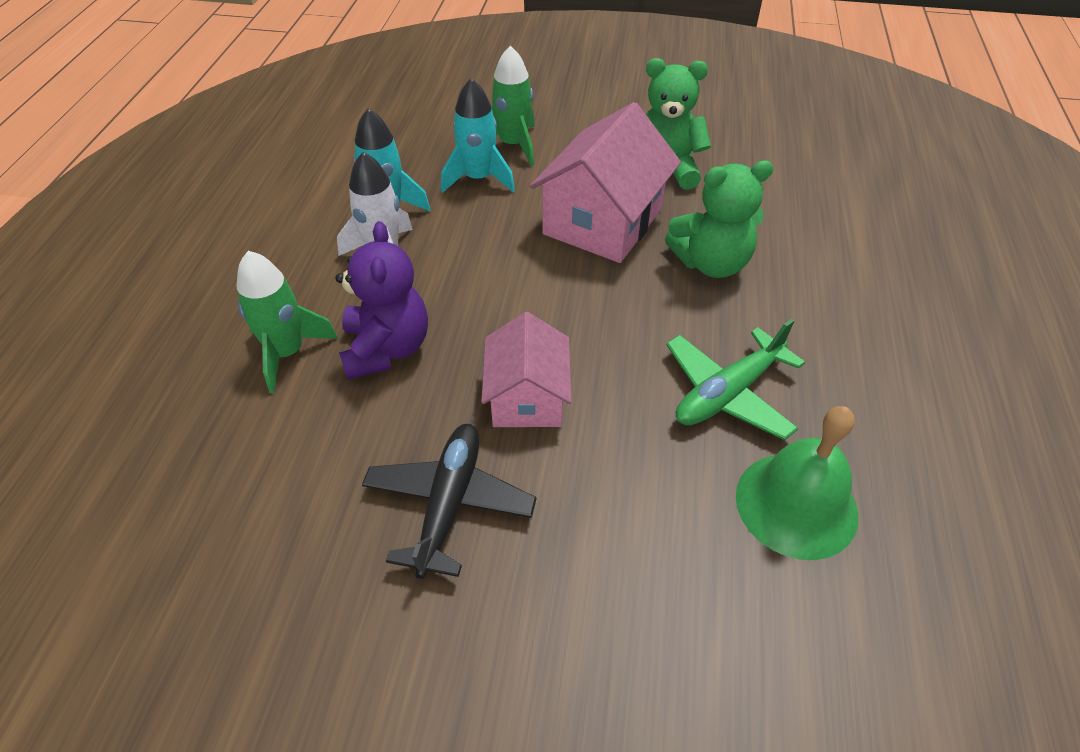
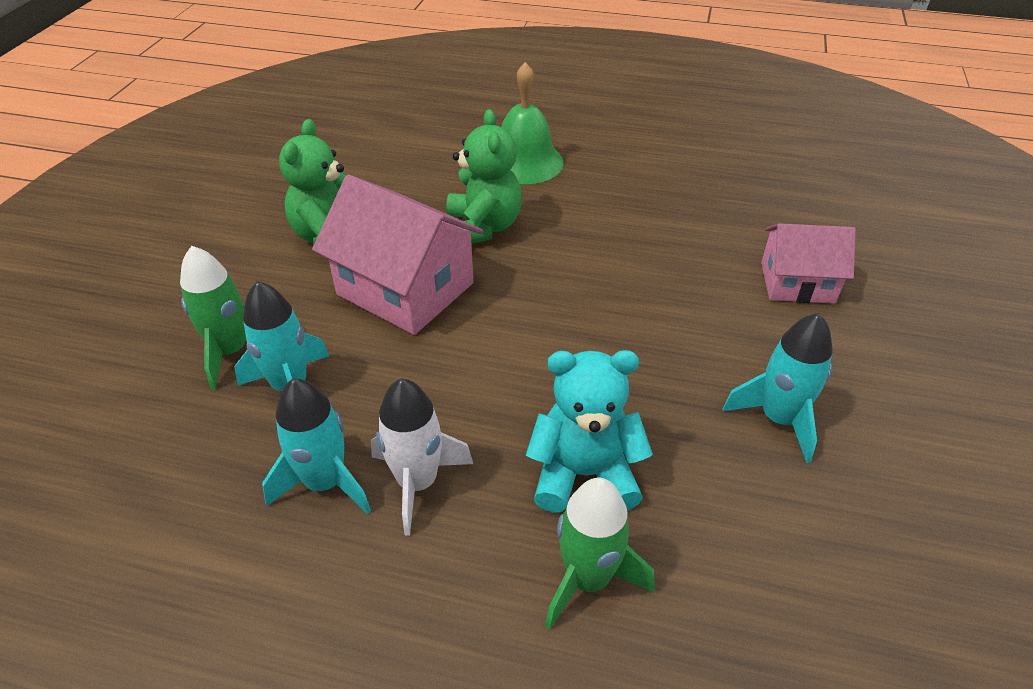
camera: 85 degrees left, 5 degrees down
(386, 349) = (584, 474): purple teddy bear -> turquoise teddy bear
(449, 504) = (778, 419): black plane -> turquoise rocket
(527, 397) = (650, 360): pink house -> pink house (797, 283)
(728, 393) = (640, 241): green plane -> none
(796, 504) = (741, 226): green bell -> green bell (524, 162)

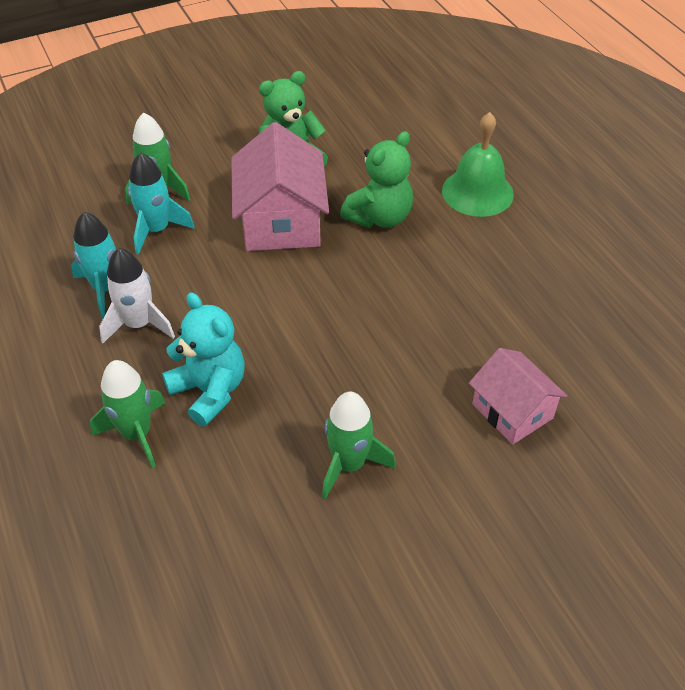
camera: 50 degrees right, 5 degrees up
(778, 419) = (349, 464): turquoise rocket -> green rocket

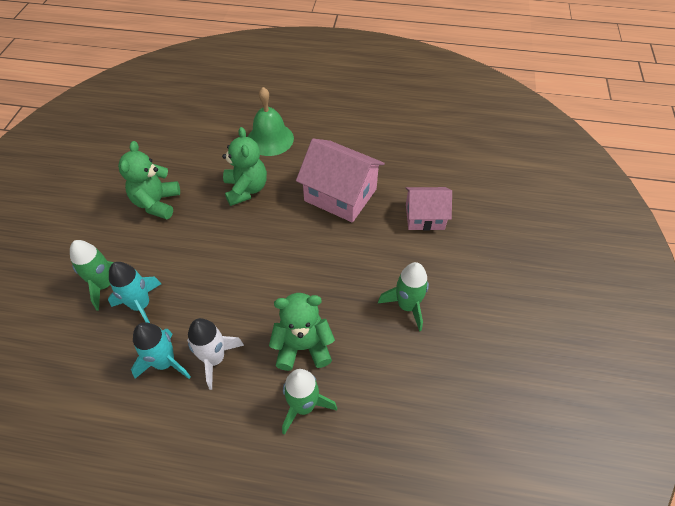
camera: 55 degrees left, 5 degrees up
(210, 391) = (303, 347): turquoise teddy bear -> green teddy bear
(281, 221) = (202, 236): pink house -> pink house (340, 195)

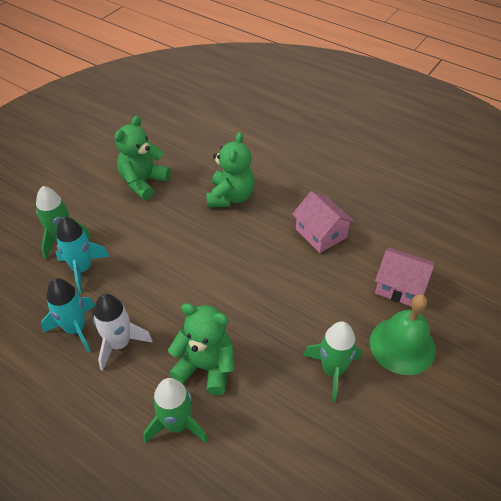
camera: 25 degrees right, 5 degrees down
(270, 139) = (278, 156): green bell -> green bell (402, 345)
(340, 195) = (321, 233): pink house -> pink house, size x0.63

